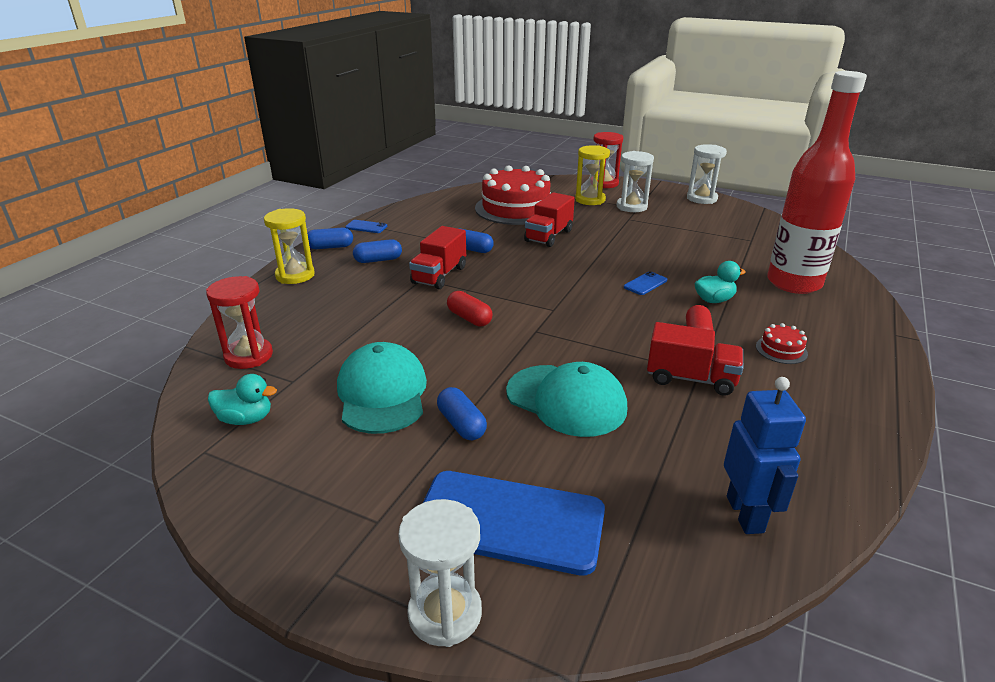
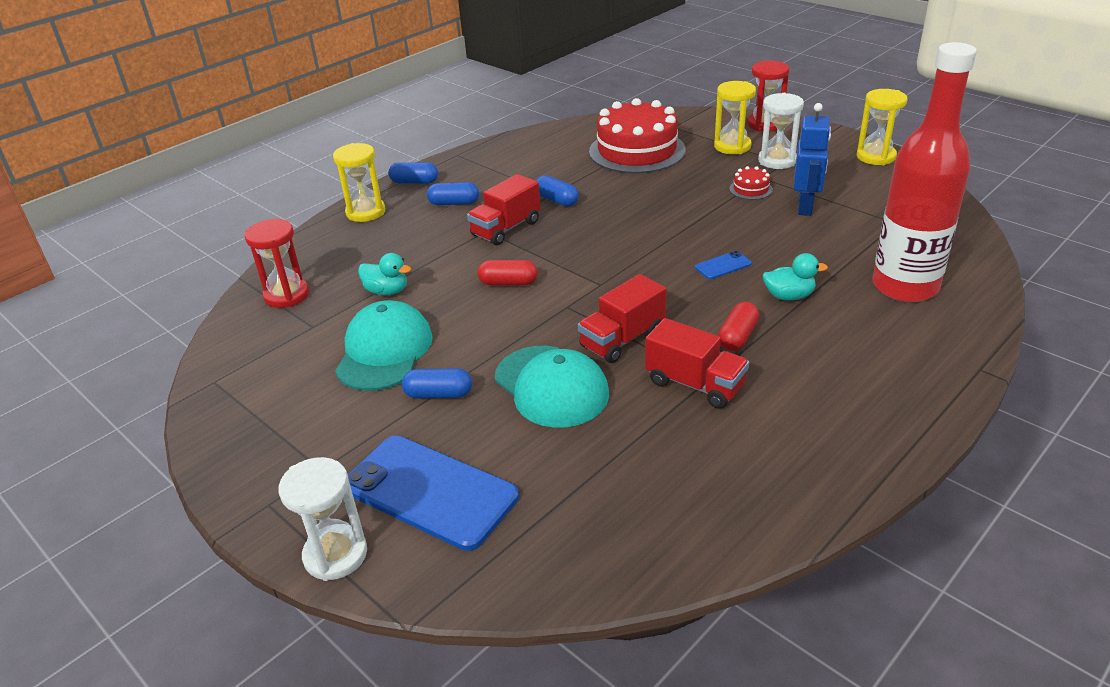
camera: 20 degrees right, 5 degrees up
(246, 419) = (258, 357): turquoise duck -> turquoise duck (387, 291)
(366, 227) = (462, 160): blue phone -> none
(461, 424) = (439, 394): blue capsule -> blue capsule turned 75 degrees counterclockwise
(469, 318) = (508, 283): red capsule -> red capsule turned 60 degrees counterclockwise
(549, 236) = (652, 191): red truck -> red truck (622, 339)
(701, 198) = (876, 157): white hourglass -> yellow hourglass
(745, 514) = (650, 529): blue robot -> blue robot (805, 207)
(781, 350) = (822, 367): red cake -> red cake (750, 189)

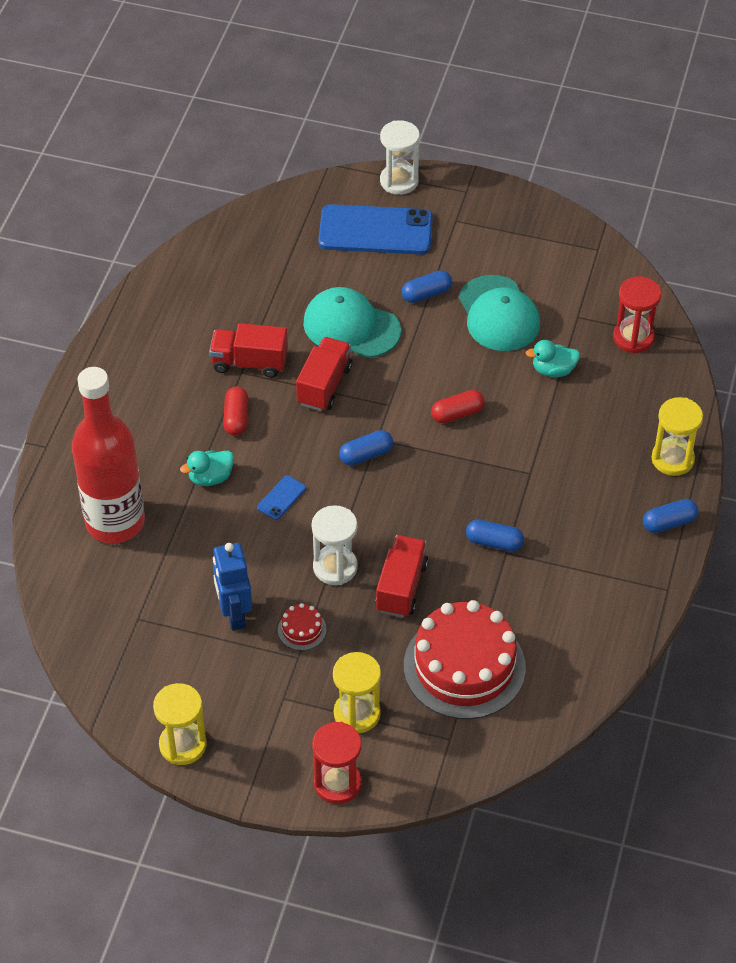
camera: 150 degrees right, 15 degrees up
(454, 203) = (596, 502): blue capsule -> blue capsule (366, 455)
(506, 228) = (513, 482): red truck -> red truck (401, 587)
(777, 161) = (293, 698): white hourglass -> white hourglass (335, 567)

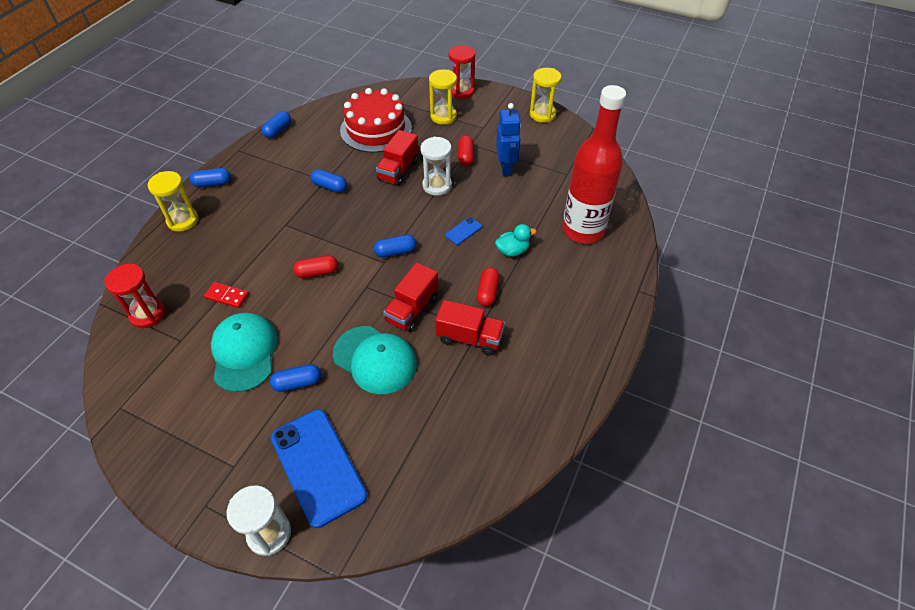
camera: 170 degrees left, 0 degrees up
(302, 629) = (466, 156): red cake -> red capsule
(375, 231) = (318, 466): blue phone -> blue phone turned 45 degrees clockwise
(553, 370) = (227, 296): turquoise duck -> red domino
(625, 639) = (278, 130): none -> blue capsule

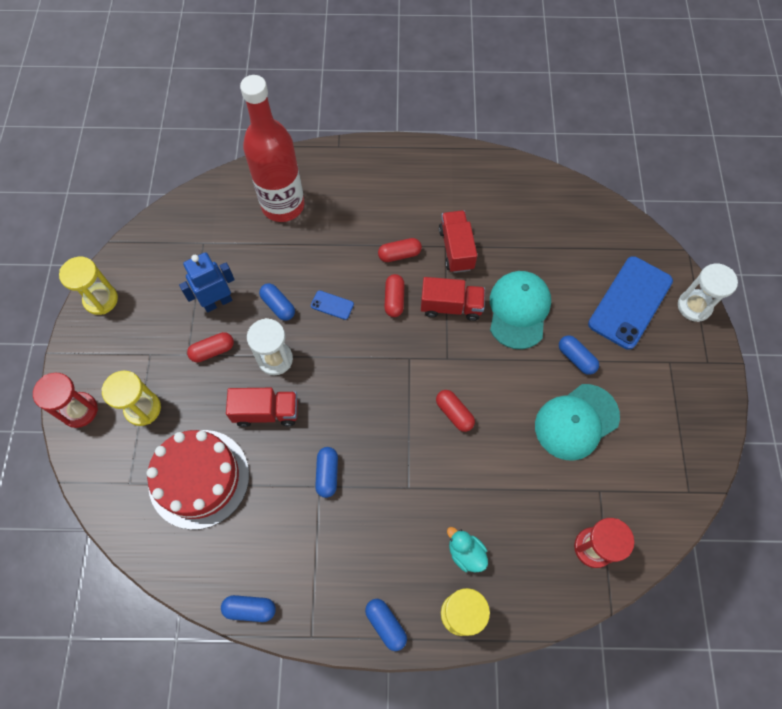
camera: 115 degrees left, 15 degrees up
(227, 296) = (529, 482): red domino -> none
(395, 252) = (390, 354): blue capsule -> blue capsule (278, 306)
(443, 272) = (394, 300): none -> red capsule
(512, 251) = (338, 253): turquoise duck -> turquoise duck (465, 553)

